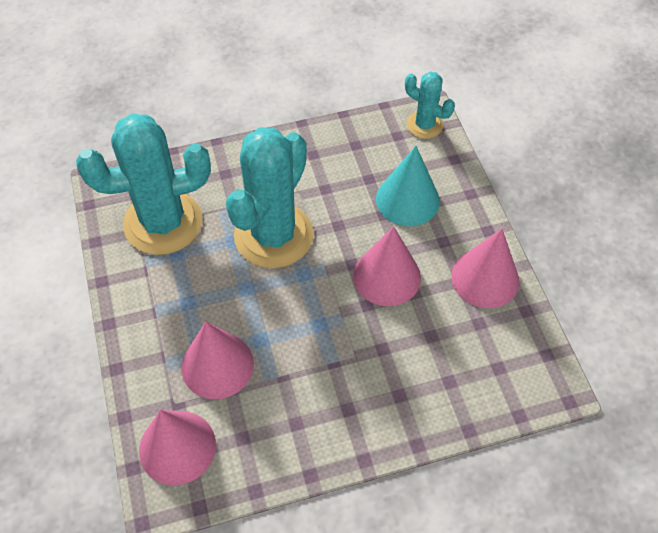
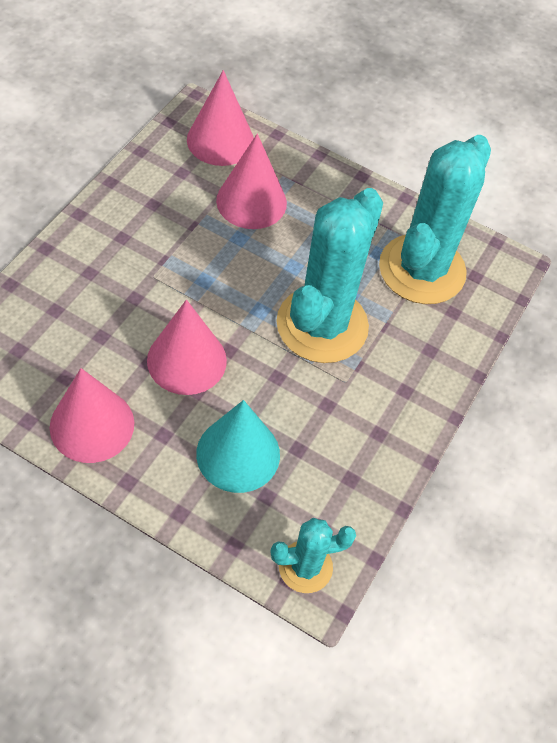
camera: 130 degrees right, 0 degrees up
(273, 235) = (322, 325): turquoise cactus -> turquoise cactus turned 45 degrees clockwise

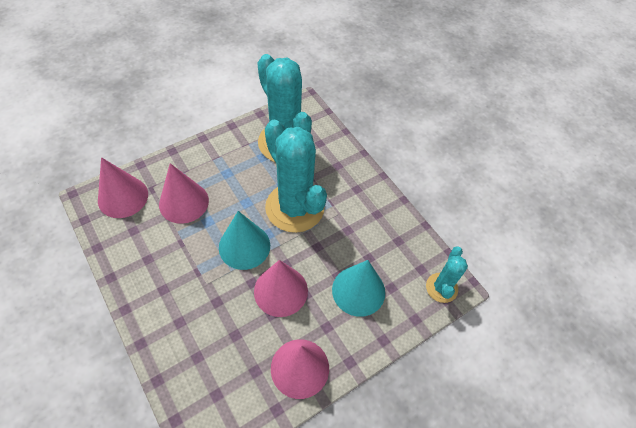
camera: 60 degrees left, 0 degrees up
(228, 293) = (244, 246): none -> turquoise cone

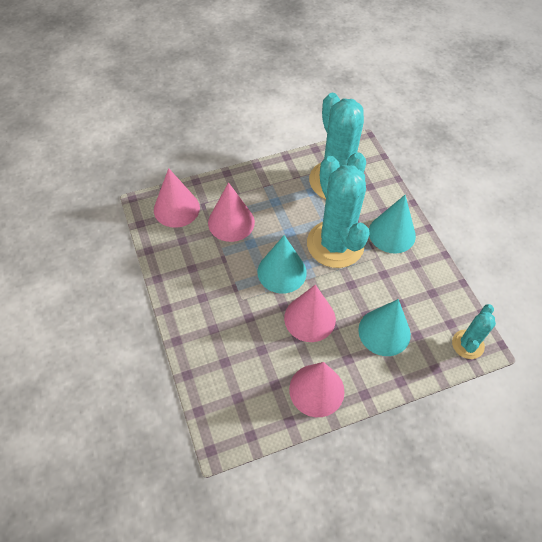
camera: 15 degrees right, 0 degrees up
(349, 187) = (392, 233): none -> turquoise cone

